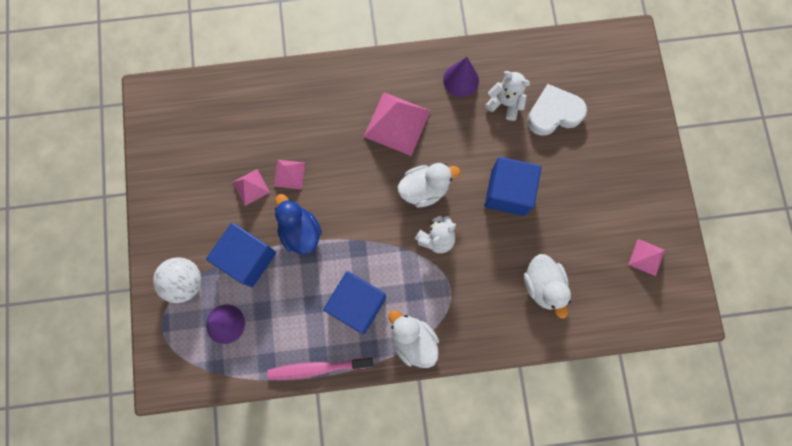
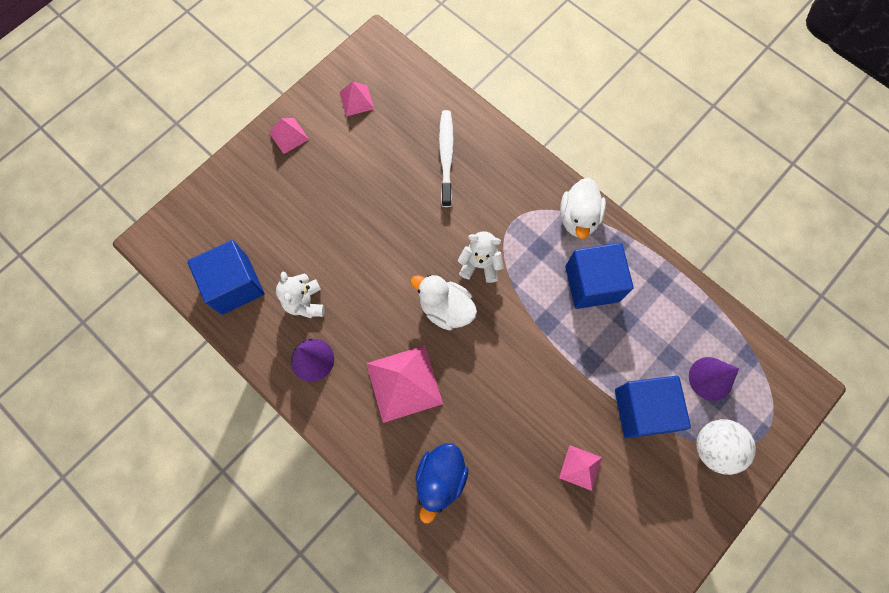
camera: 130 degrees left, 5 degrees down
(289, 174) = (537, 442): pink pyramid -> pink pyramid (289, 136)
(300, 231) = (578, 384): blue duck -> blue duck (440, 478)
(317, 368) = (669, 272): pink toothbrush -> none
(508, 192) = (389, 238): blue cube -> blue cube (235, 285)
(543, 285) = (446, 156): white duck -> white toothbrush
(553, 113) = (282, 254): white heart -> none

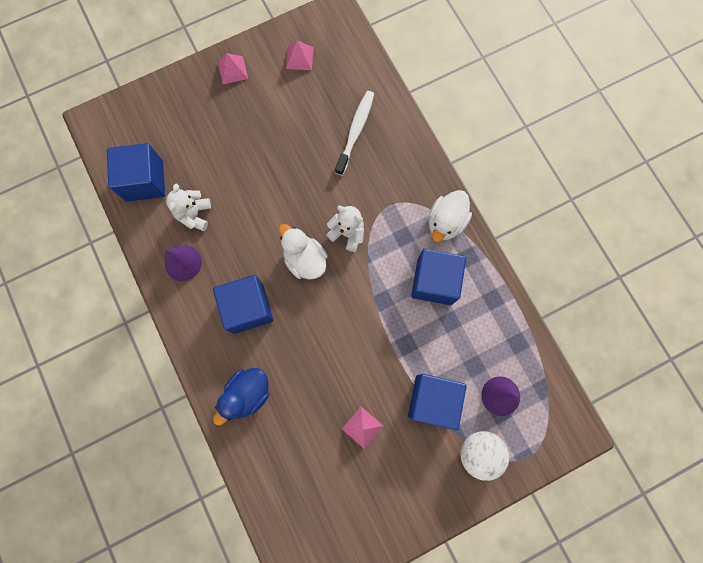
camera: 20 degrees right, 5 degrees up
(404, 383) = (248, 308): pink pyramid -> blue cube

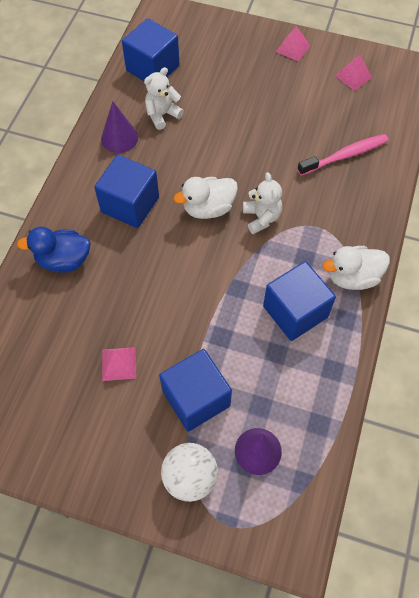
camera: 45 degrees right, 15 degrees down
(305, 259) = (208, 208): white duck -> white duck turned 120 degrees counterclockwise
(355, 131) = (345, 155): white toothbrush -> pink toothbrush

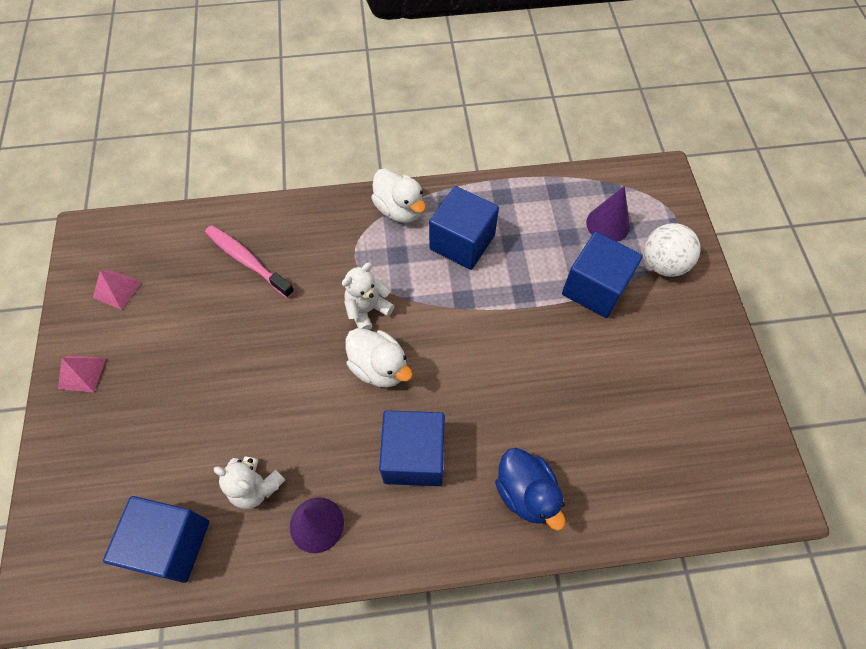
camera: 115 degrees left, 0 degrees up
(119, 363) = (605, 370): pink pyramid -> none

